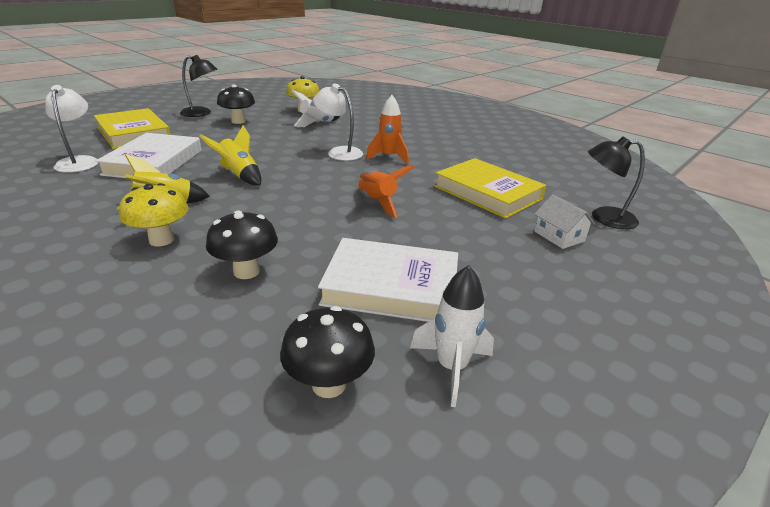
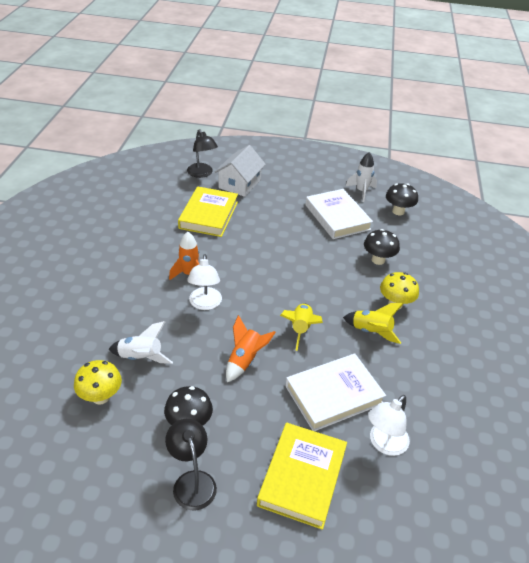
camera: 125 degrees left, 10 degrees up
(377, 203) = (269, 250): orange rocket -> orange rocket (245, 360)
(559, 236) = (239, 184): white house -> white house, size x1.69

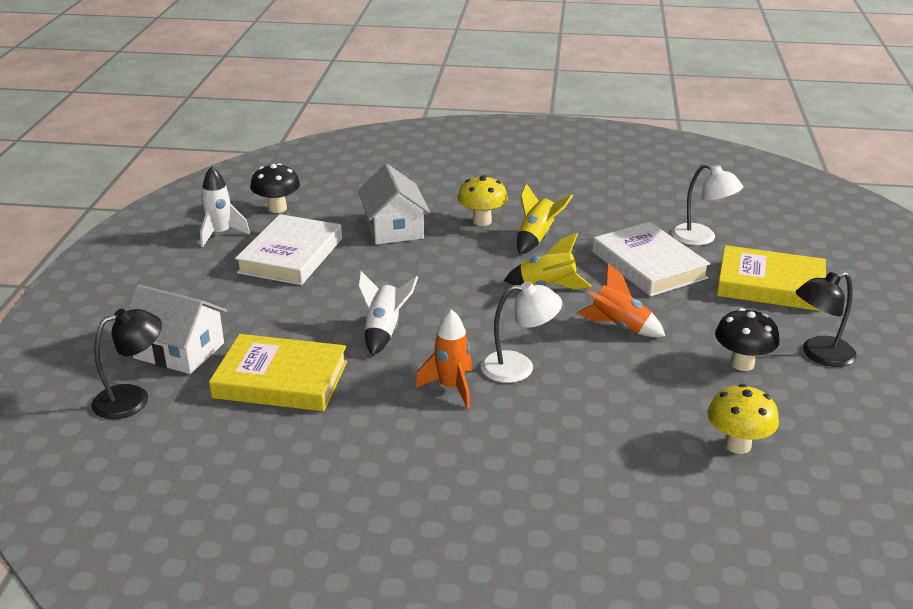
camera: 90 degrees left, 10 degrees down
(141, 358) = (649, 417): white rocket -> white rocket (384, 331)
(337, 217) = (291, 255): white book -> white book turned 45 degrees counterclockwise
(378, 260) = (394, 228): black mushroom -> white house

